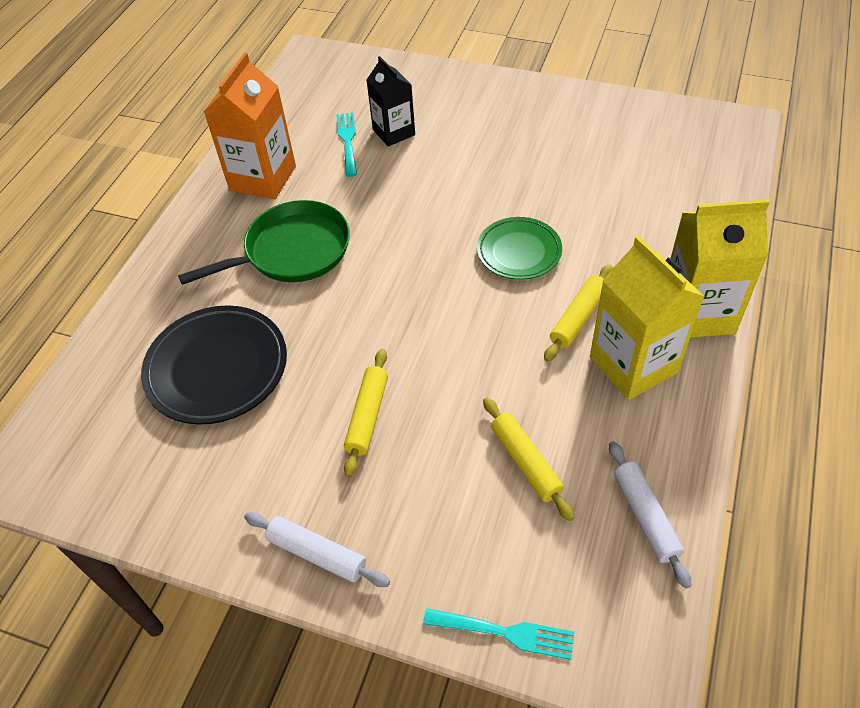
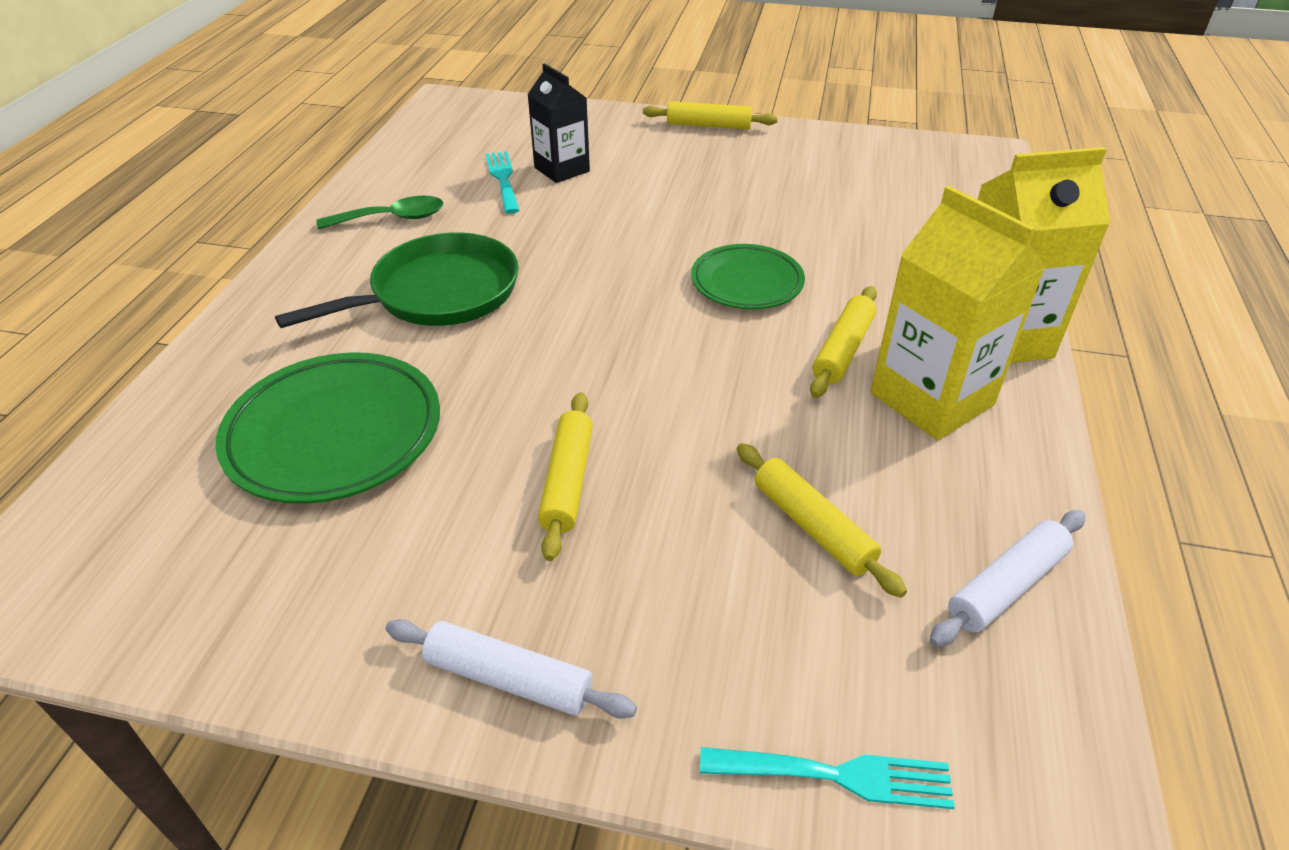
camera: 10 degrees left, 10 degrees down
(217, 369) = (334, 434): black plate -> green plate
(263, 178) = (392, 218): orange carton -> green spoon
(517, 87) = (709, 125): none -> yellow rolling pin
(646, 516) = (1006, 586): white rolling pin -> white rolling pin turned 75 degrees clockwise

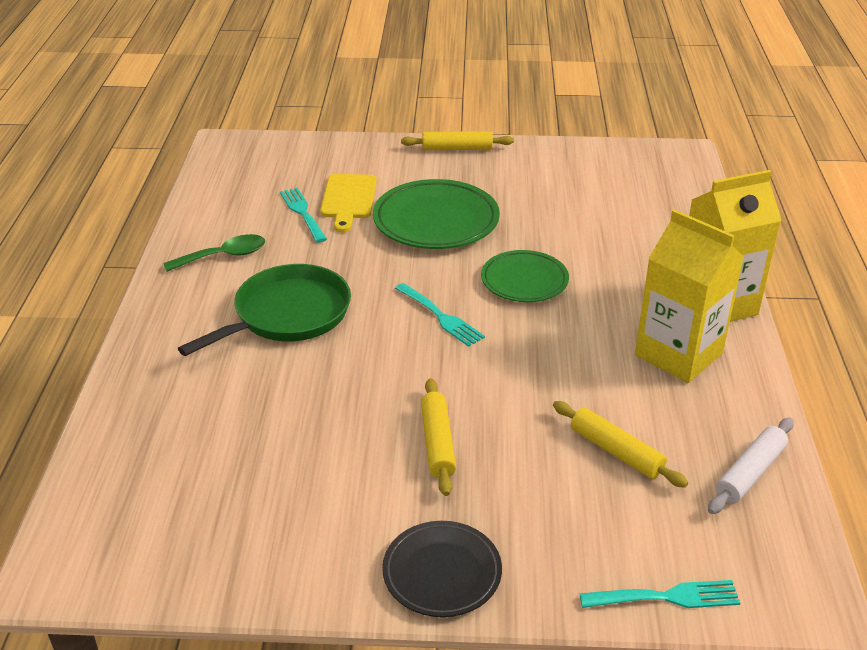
camera: 10 degrees left, 5 degrees down
(334, 434) = (252, 431): green plate -> green plate (436, 221)
(508, 679) = (442, 573): white rolling pin -> black plate
(562, 169) = (348, 199): black carton -> yellow cutting board
(626, 315) = (440, 317): none -> turquoise fork
(842, 350) = (608, 325): yellow rolling pin -> none

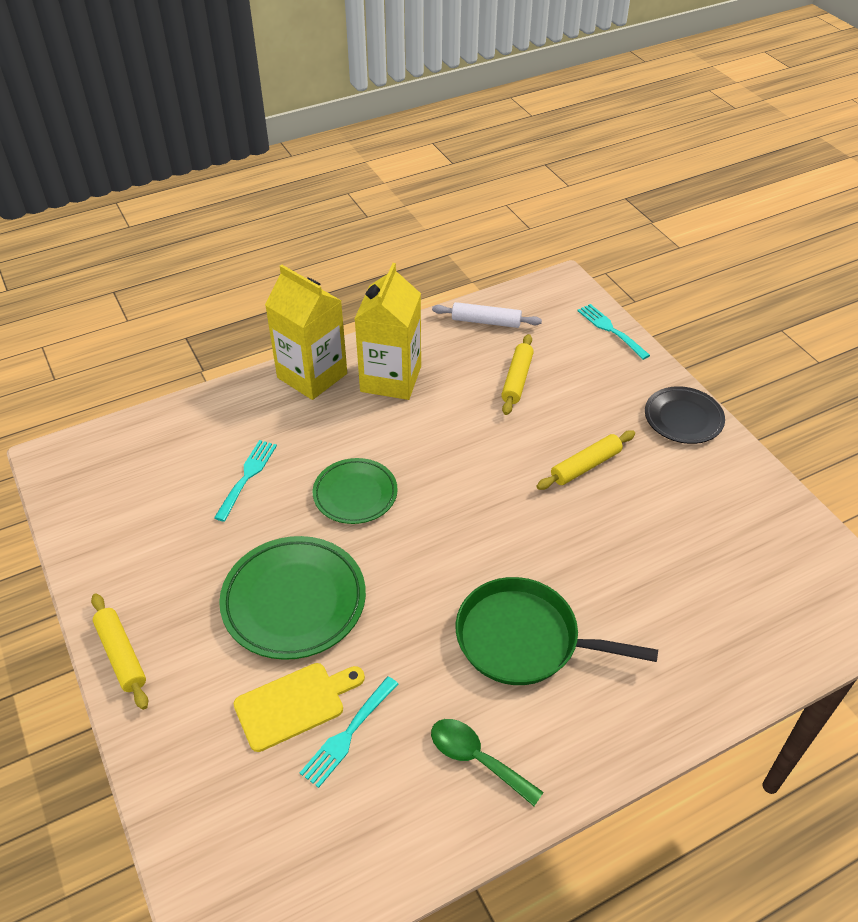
camera: 120 degrees left, 10 degrees up
(440, 317) = (445, 527): turquoise fork -> turquoise fork (247, 477)

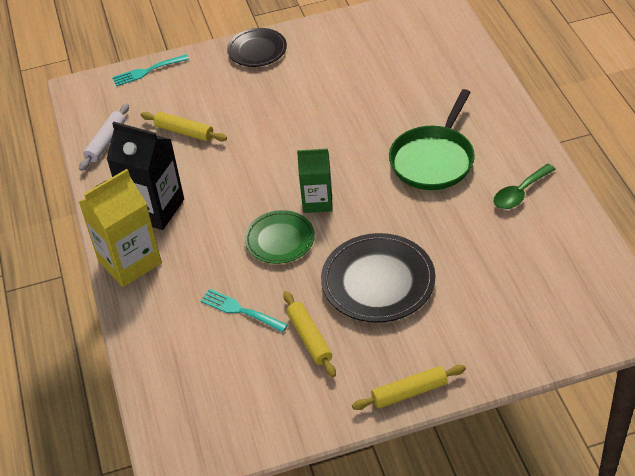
camera: 75 degrees left, 0 degrees up
(294, 601) = (378, 282): green plate -> black plate
(295, 704) = (468, 284): yellow cutting board -> none
(348, 734) = (495, 256): turquoise fork -> none
(391, 379) = (154, 209): yellow carton -> black carton
(423, 520) = (317, 201): none -> green carton
(585, 466) = (288, 107): yellow rolling pin -> yellow rolling pin (309, 338)

